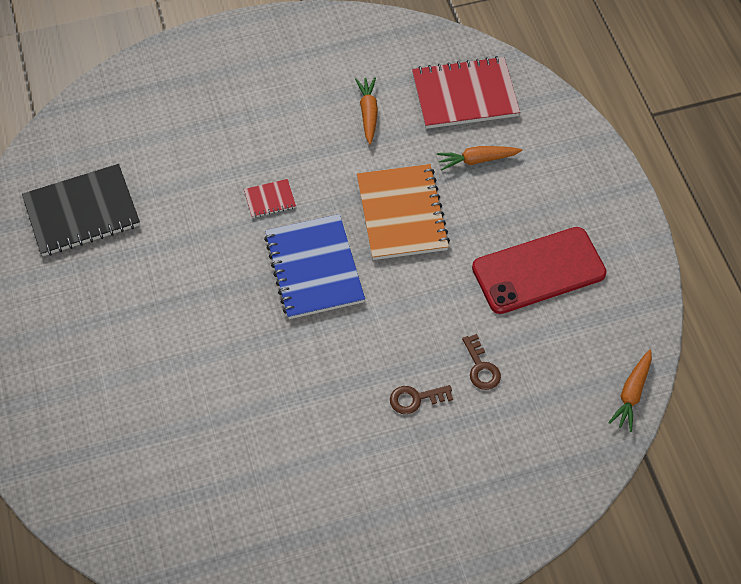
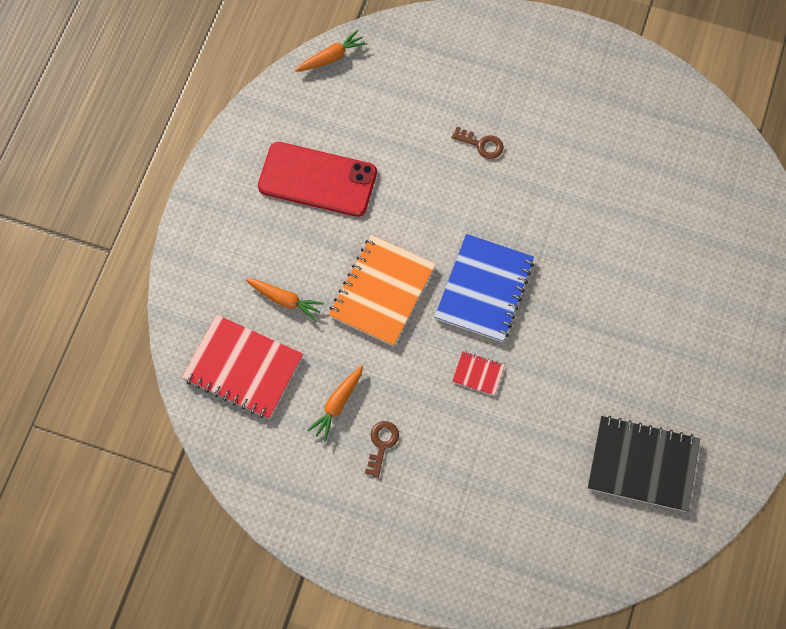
camera: 145 degrees left, 10 degrees up
(481, 367) = (418, 137): brown key -> brown key (381, 444)

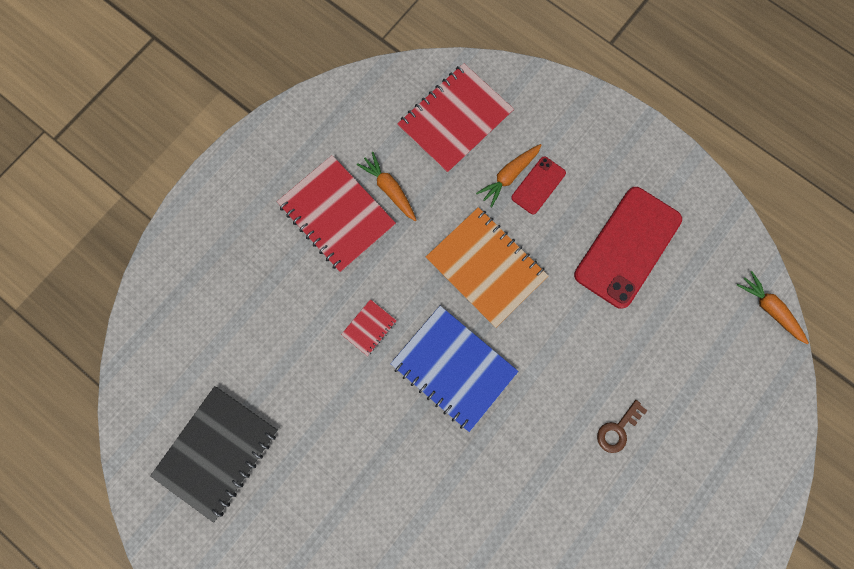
camera: 110 degrees right, 10 degrees up
(285, 271) = (538, 185): none -> red phone
(331, 57) = (769, 309): orange carrot -> orange carrot turned 150 degrees clockwise
(381, 444) = (337, 215): brown key -> red notebook

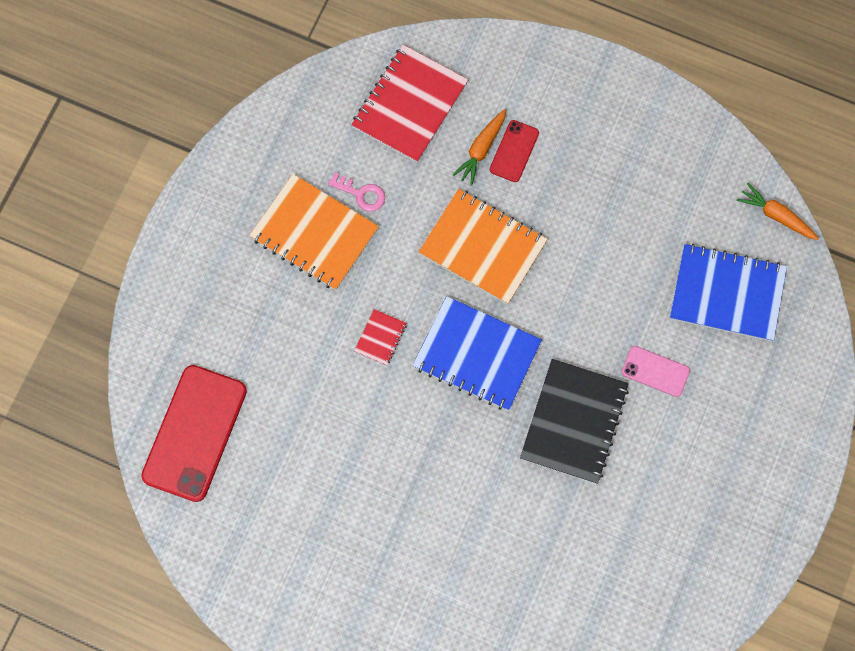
camera: 15 degrees left, 5 degrees down
(217, 452) = (262, 497): black notebook -> black notebook (574, 422)
(337, 215) = (314, 234): red notebook -> orange notebook
(389, 189) = (361, 194): orange carrot -> pink key
(618, 429) = (655, 371): brown key -> pink phone
(627, 247) = (620, 190): red phone -> red phone (194, 433)
(704, 372) = (727, 293): none -> blue notebook

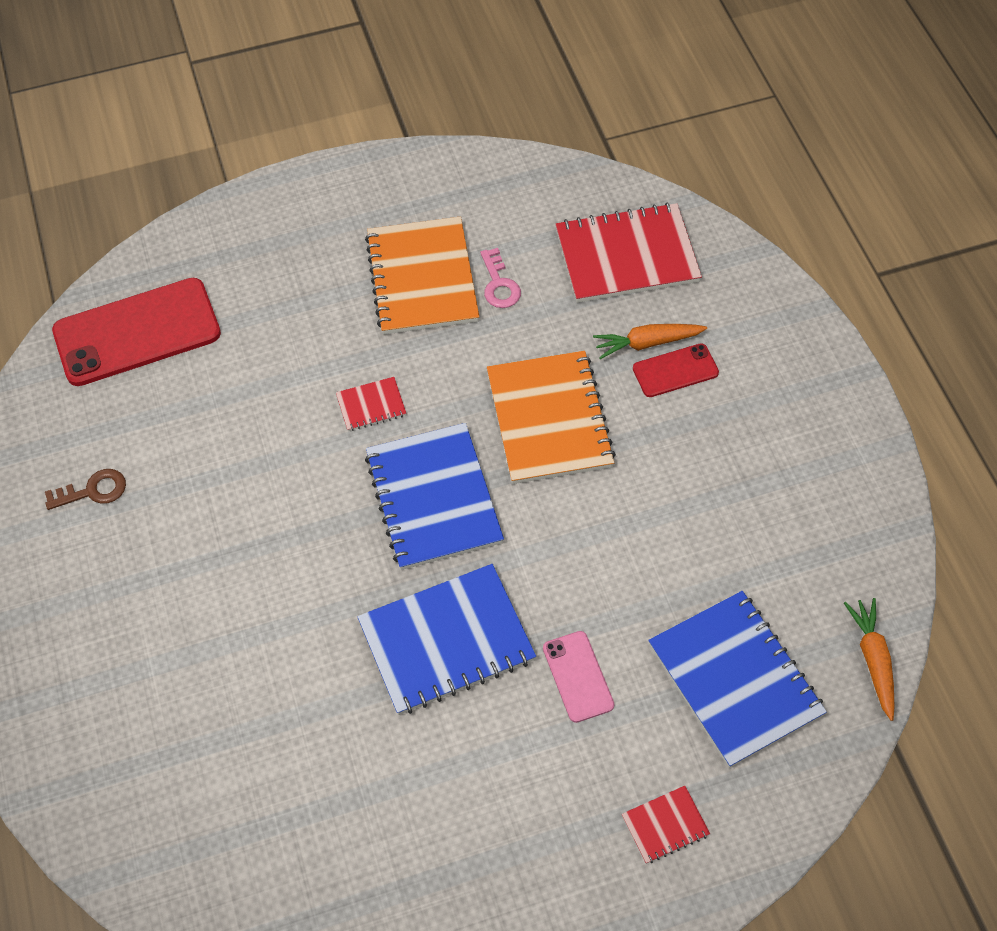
camera: 50 degrees right, 15 degrees down
(293, 544) = (93, 491): none -> brown key
(574, 422) = (446, 641): black notebook -> blue notebook
(774, 400) = (665, 825): none -> red notebook

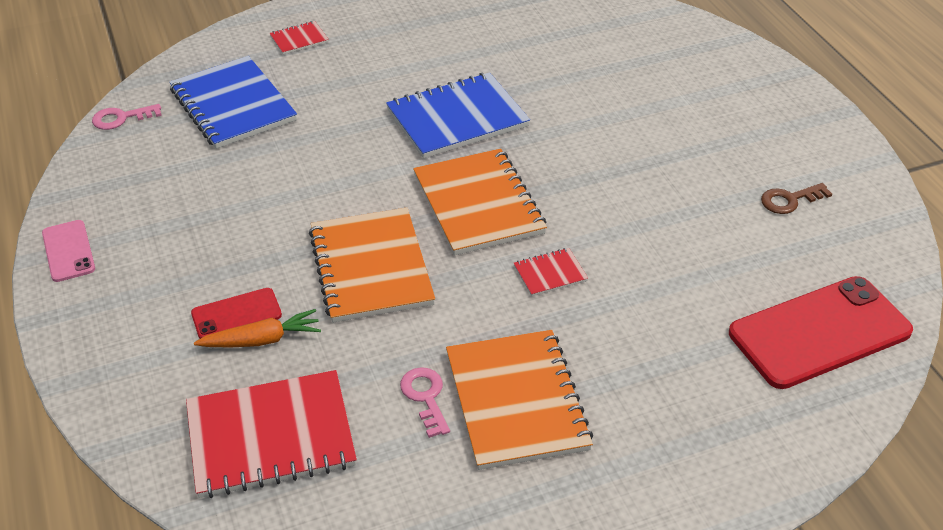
camera: 175 degrees right, 15 degrees down
(433, 498) = (478, 204): blue notebook -> orange notebook
(578, 676) = (354, 103): pink phone -> pink phone (68, 251)
(873, 660) = (121, 118): orange carrot -> pink key

